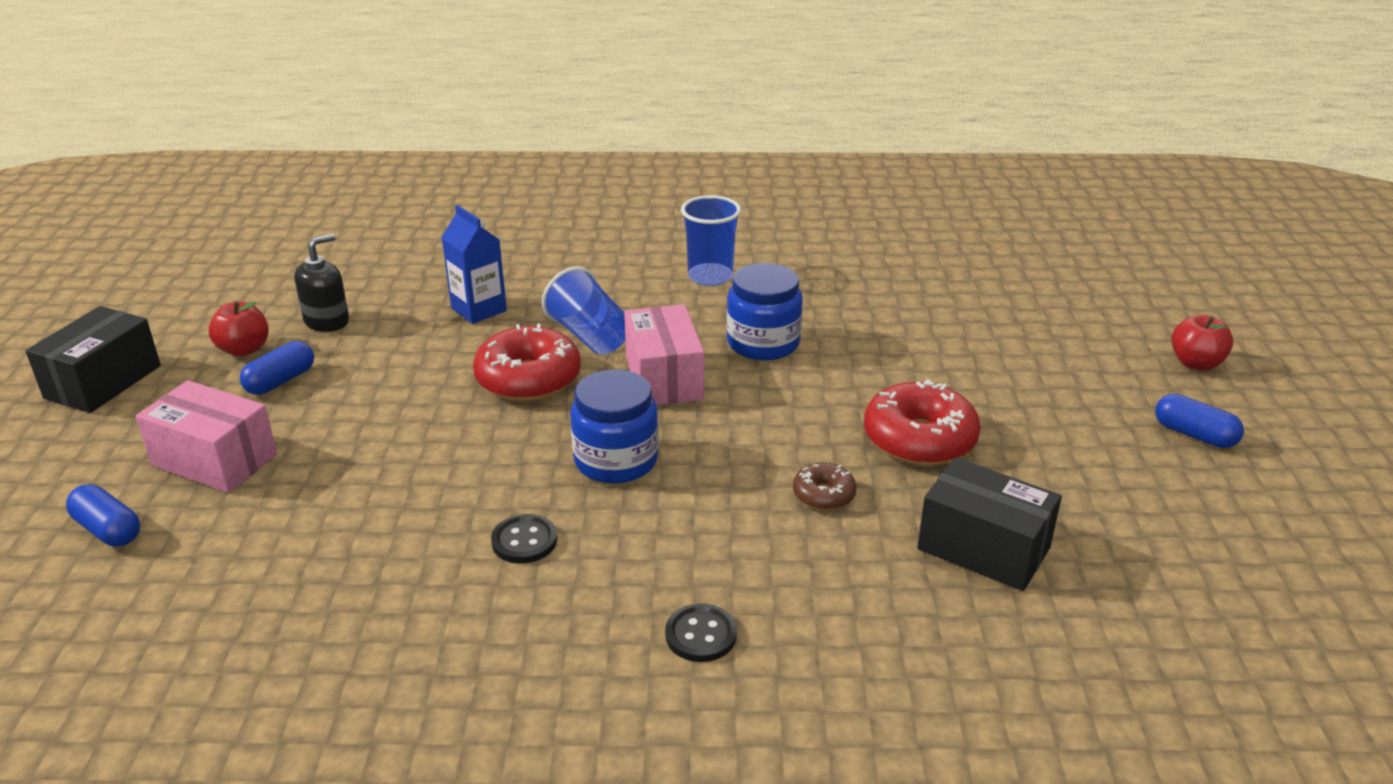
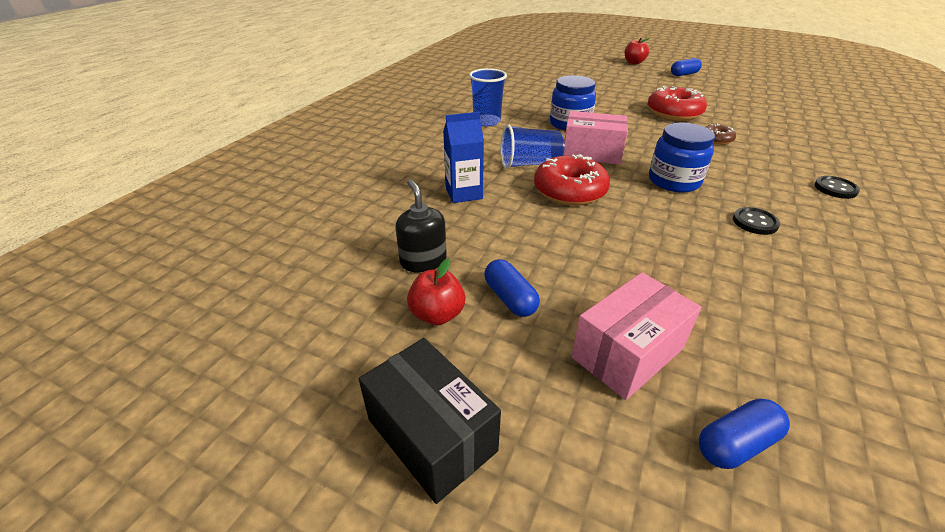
camera: 65 degrees left, 5 degrees up
(983, 548) = (760, 120): black box -> none

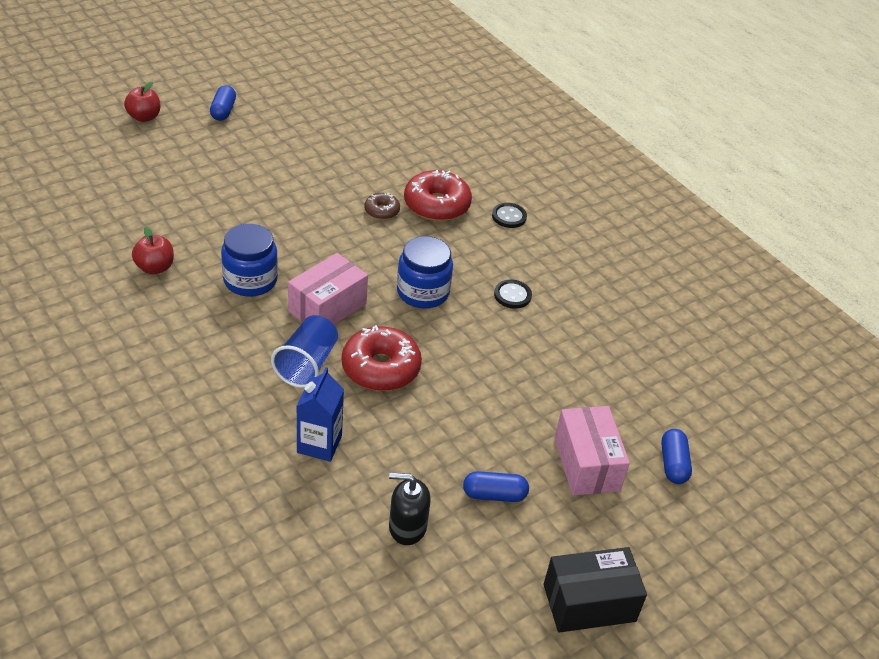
camera: 65 degrees left, 5 degrees up
(437, 315) = (482, 549): red apple -> red apple (155, 268)
(487, 121) = (173, 340): blue cup -> none
(674, 113) = (304, 193): red donut -> red donut (436, 205)

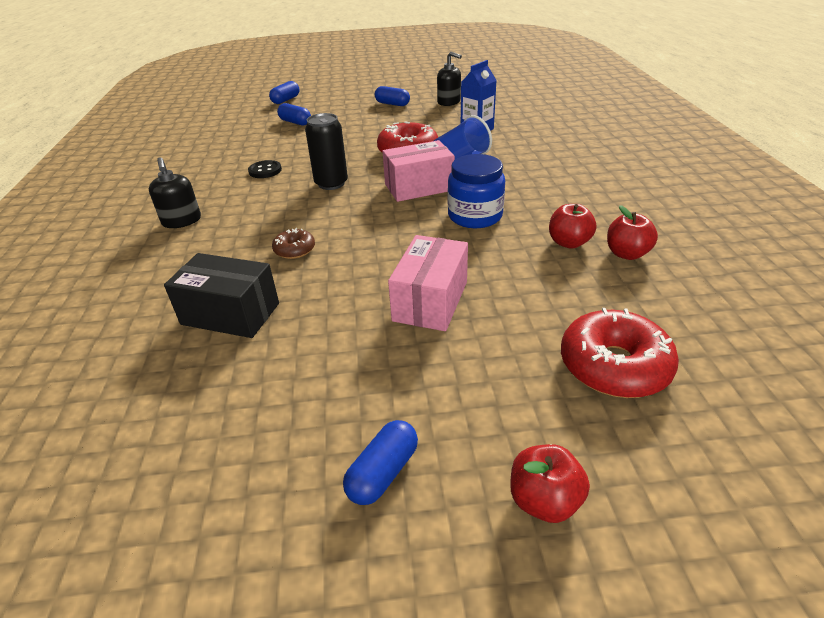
camera: 145 degrees left, 5 degrees down
(103, 266) = (626, 254): none -> red apple
(423, 292) = (331, 183): blue jar -> black can
(436, 205) = (233, 244): red donut -> red donut (614, 366)
(509, 216) = (182, 221): black button -> black soap dispenser
(586, 401) = (295, 122): none -> blue capsule
(586, 464) = (330, 105): pink box -> pink box (430, 301)
(589, 603) = (385, 78): black box -> black box (230, 314)

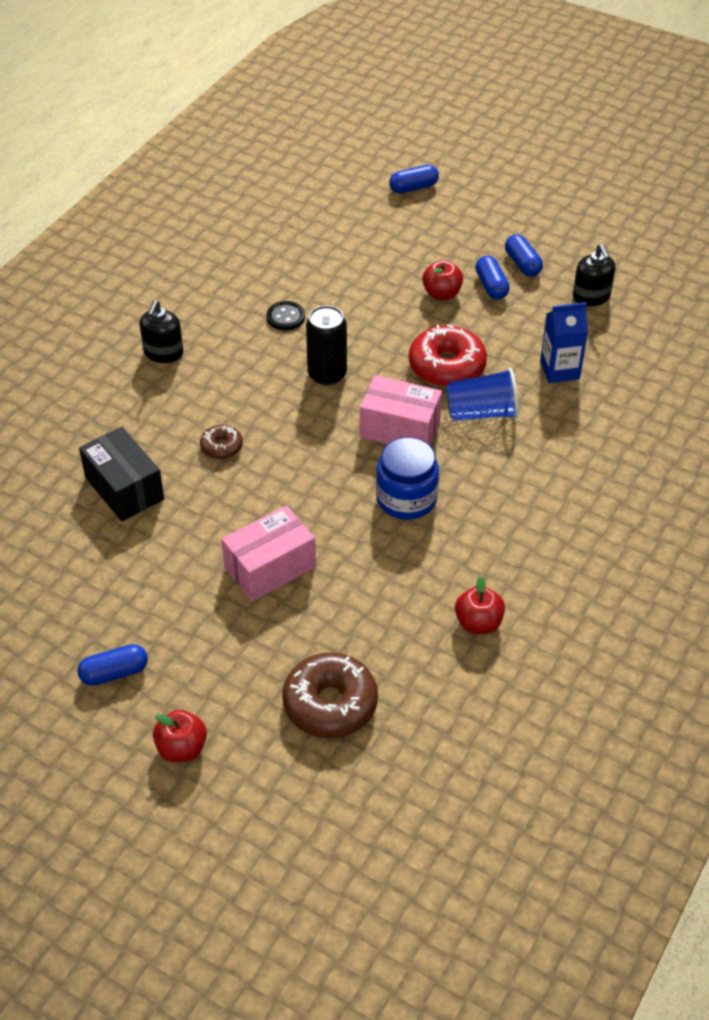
camera: 35 degrees right, 10 degrees up
(295, 122) = (384, 243): blue capsule -> blue capsule (491, 286)
(568, 243) = (446, 580): red apple -> red apple (442, 294)
(614, 366) = (330, 704): red donut -> brown donut

